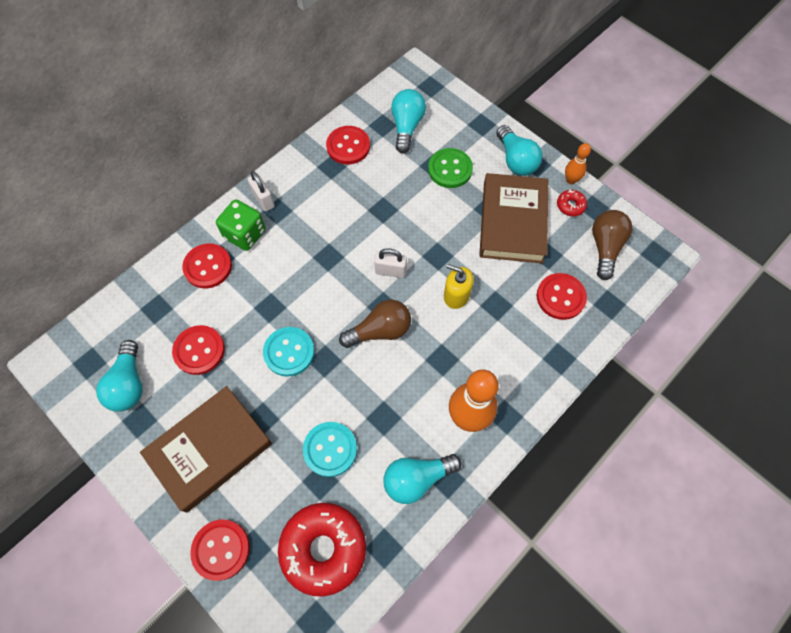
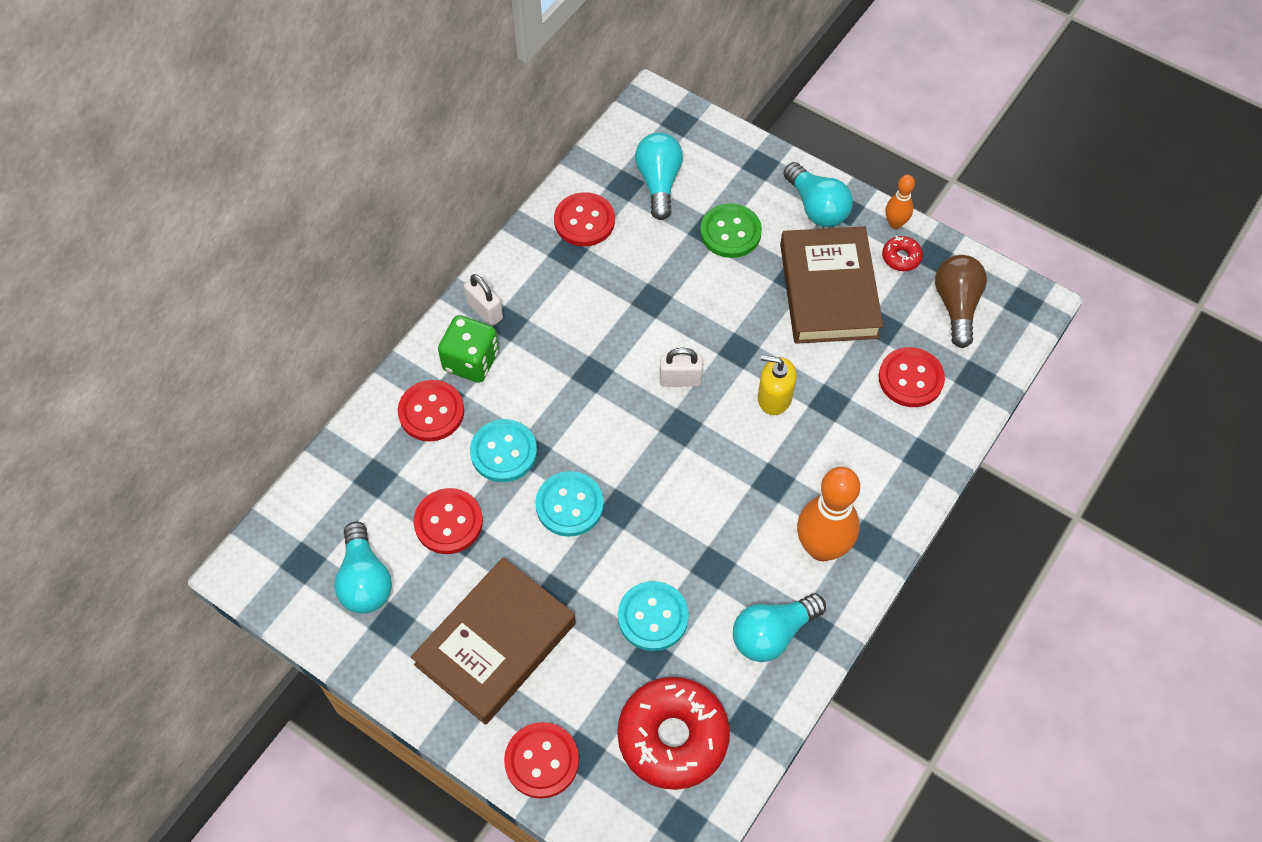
camera: 10 degrees left, 5 degrees down
(251, 304) = (503, 452): none -> turquoise button
(380, 331) = (684, 458): brown light bulb -> none

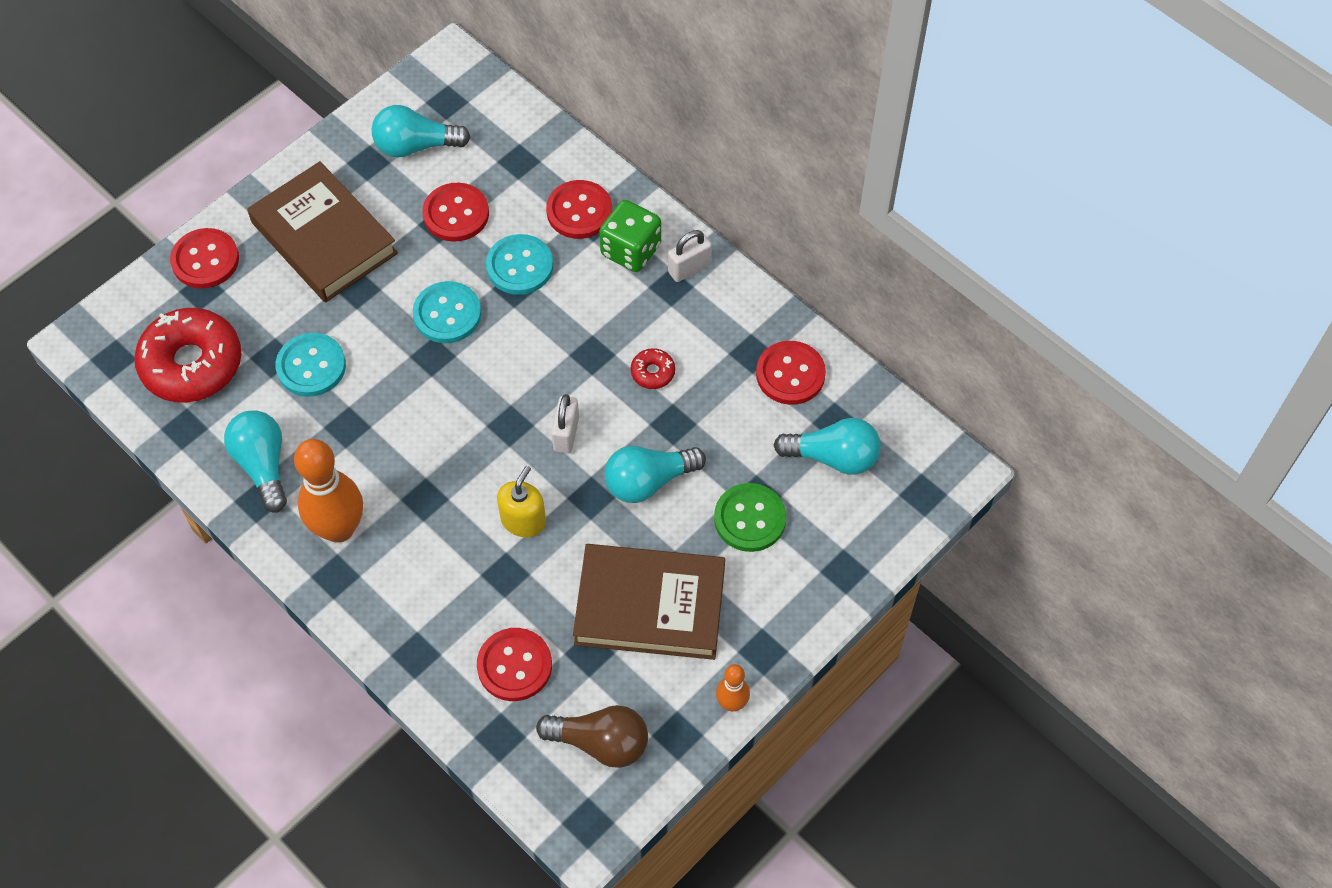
camera: 100 degrees right, 0 degrees up
(817, 207) = (770, 619): turquoise light bulb -> turquoise light bulb (648, 481)
(901, 257) = (681, 697): red donut -> red donut (652, 372)

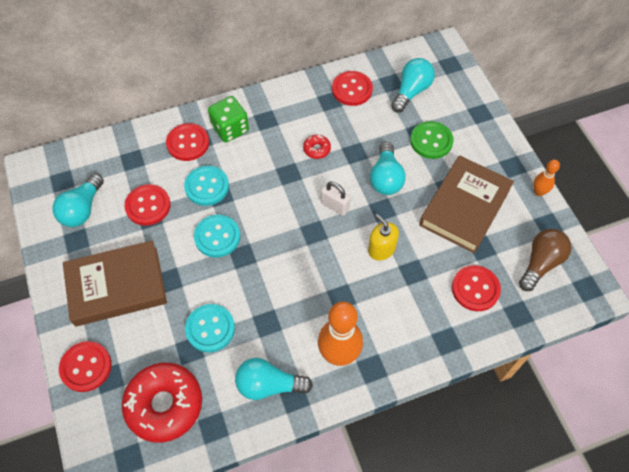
camera: 65 degrees left, 0 degrees up
(689, 268) = (259, 107): white padlock -> none

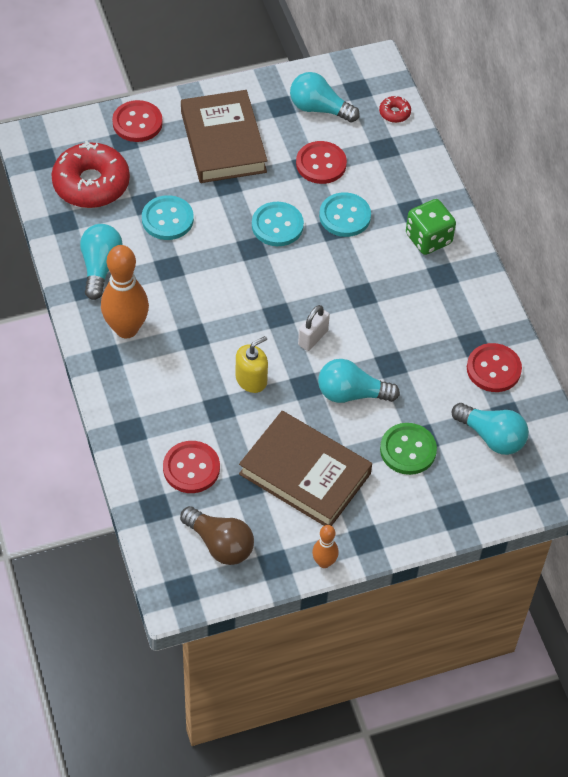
camera: 90 degrees right, 5 degrees down
(188, 143) = (407, 198): red button -> none
(317, 149) = (396, 325): red donut -> red donut (394, 113)

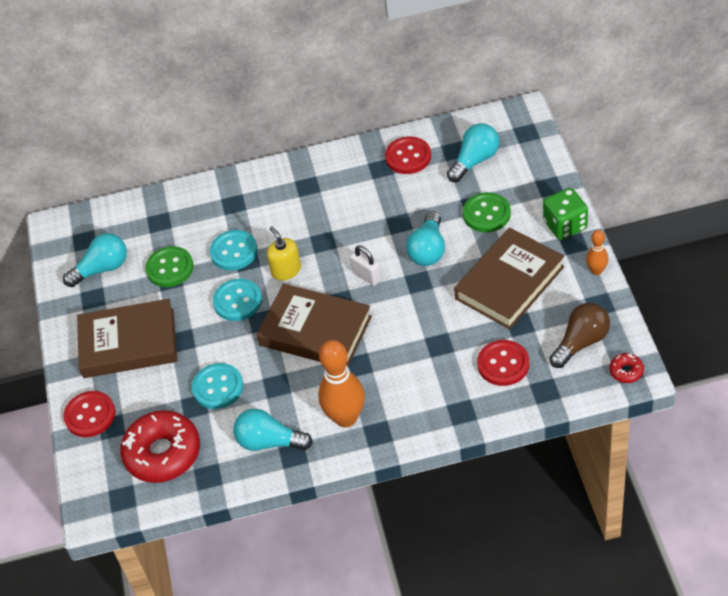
camera: 75 degrees left, 5 degrees down
(238, 296) = (315, 331): none -> brown book
(251, 379) = (409, 320): yellow soap dispenser -> yellow soap dispenser (286, 270)
(319, 108) = (102, 269): turquoise light bulb -> turquoise light bulb turned 150 degrees counterclockwise
(321, 164) = (170, 268): red button -> green button
(394, 113) = (119, 213): red donut -> red donut (626, 371)
(428, 239) = (267, 194): green dice -> green dice (565, 225)

